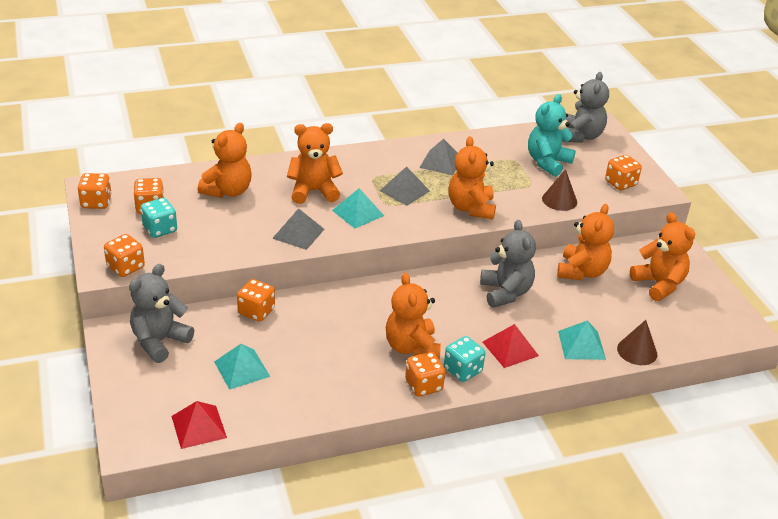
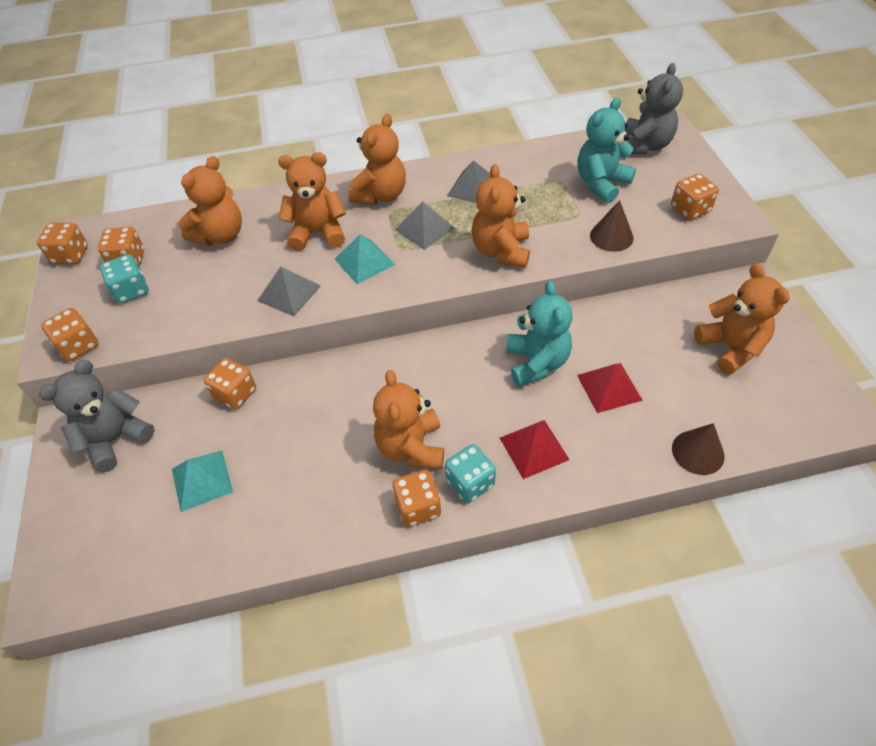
camera: 10 degrees right, 15 degrees up
(198, 427) = (132, 571): red pyramid -> red pyramid (609, 387)
(505, 293) = (536, 363): grey teddy bear -> turquoise teddy bear
(581, 272) = (633, 330): orange teddy bear -> orange teddy bear (381, 195)
(581, 345) = (625, 442): turquoise pyramid -> none

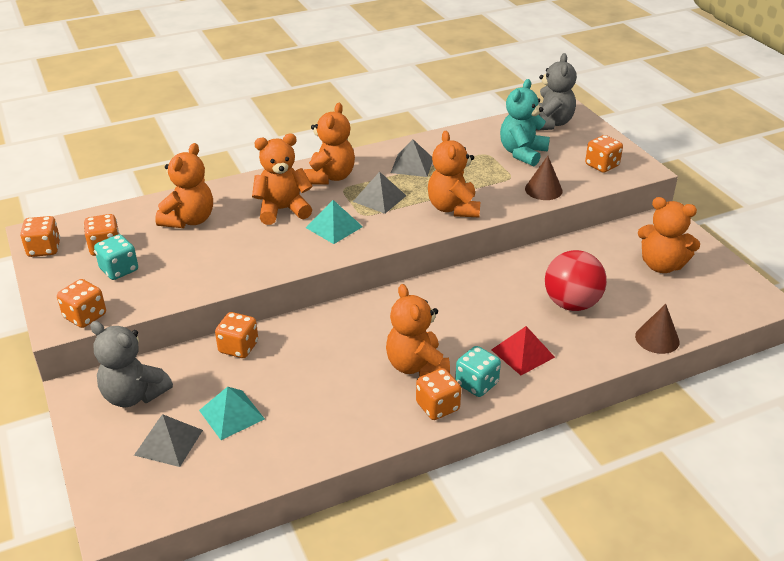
camera: 15 degrees left, 15 degrees down
(116, 439) = (134, 395): grey teddy bear -> grey teddy bear turned 90 degrees counterclockwise
(289, 293) = (273, 256): grey pyramid -> grey pyramid (169, 442)
(536, 363) = (504, 293): turquoise teddy bear -> none
(609, 387) = (571, 303): red pyramid -> red ball
(730, 348) = (661, 265): orange teddy bear -> orange teddy bear turned 150 degrees clockwise

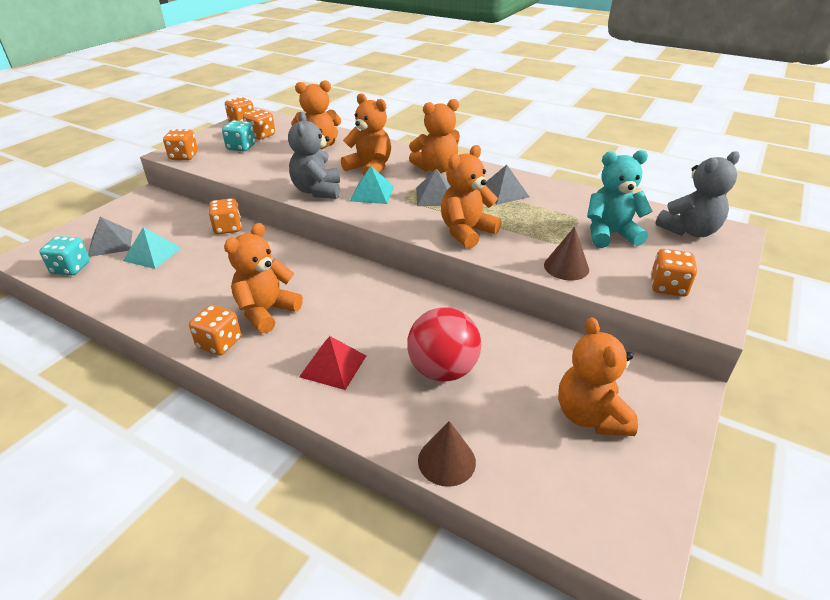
camera: 55 degrees right, 0 degrees up
(134, 395) = (151, 214): grey teddy bear -> grey teddy bear (317, 191)
(476, 384) = (266, 354): turquoise dice -> turquoise dice (71, 268)

